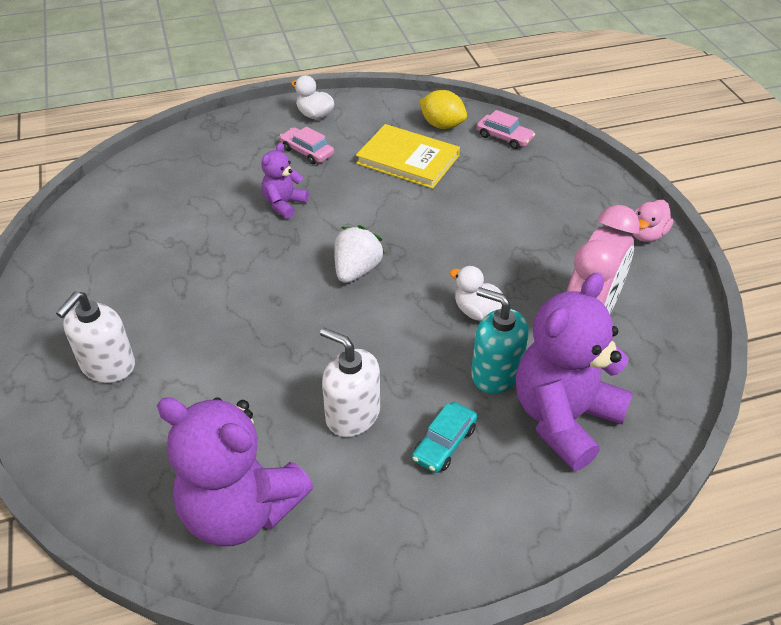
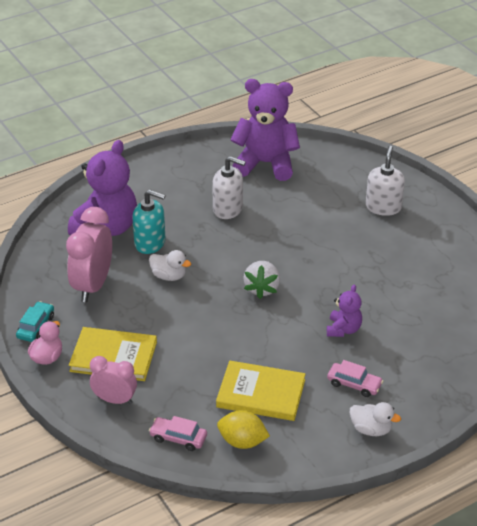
camera: 165 degrees right, 5 degrees down
(444, 443) = (172, 205): turquoise car -> turquoise car (36, 327)
(565, 221) = (113, 357): none -> yellow book
(566, 179) = (115, 400): none -> pink clock

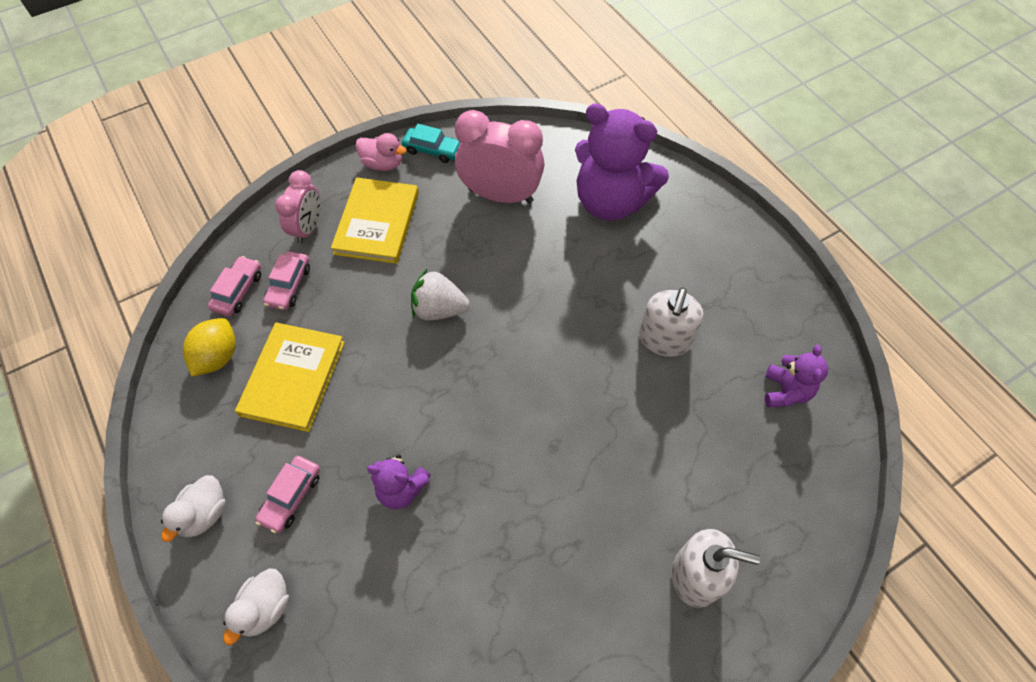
camera: 90 degrees right, 20 degrees up
(150, 243) = (583, 249): turquoise soap dispenser -> none
(169, 276) = (518, 272): white duck -> white duck (265, 608)
(174, 406) = (289, 285): none -> pink car
(262, 288) = (491, 382): white strawberry -> white strawberry (439, 309)
(266, 163) = (785, 391): purple teddy bear -> purple teddy bear, size x0.49

